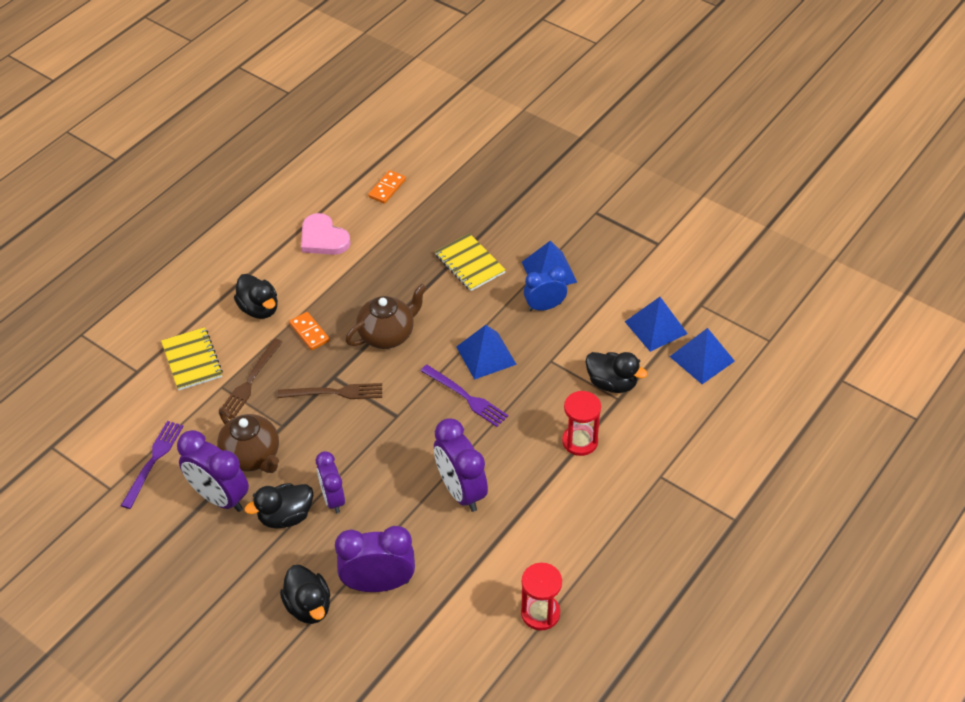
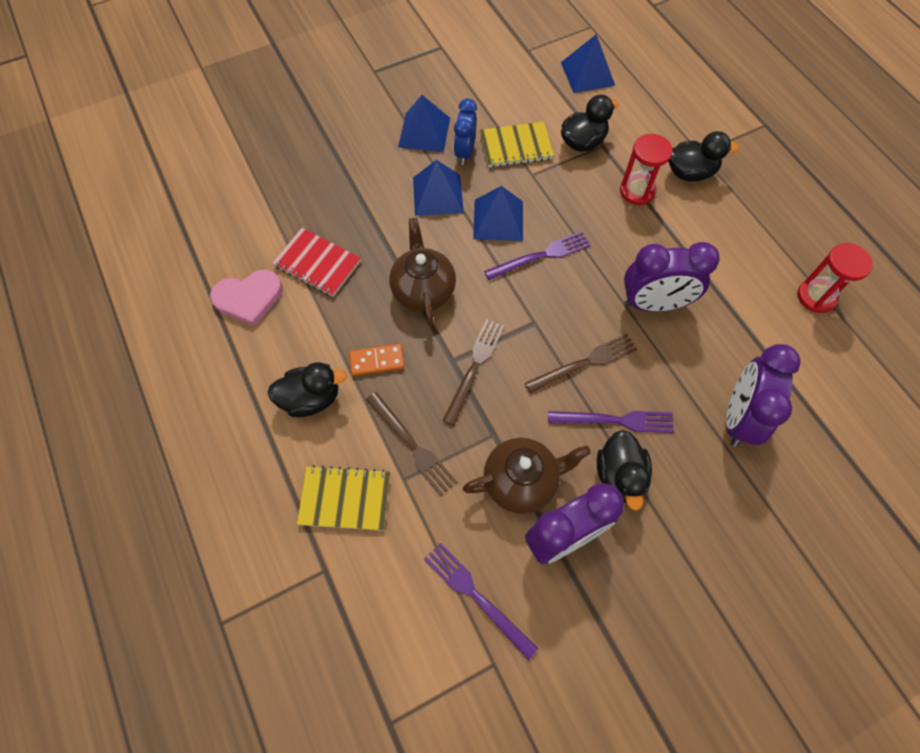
camera: 65 degrees left, 15 degrees up
(309, 606) = (744, 494): black duck -> black duck (689, 173)
(333, 499) = (615, 420): purple clock -> purple fork
(375, 262) = (317, 264): none -> red notebook
(376, 461) = (585, 363): none -> brown fork
(387, 188) = (219, 214): orange domino -> none
(470, 264) = (373, 187): yellow notebook -> yellow notebook (516, 146)
(656, 327) = (536, 88): blue pyramid -> blue pyramid (438, 195)

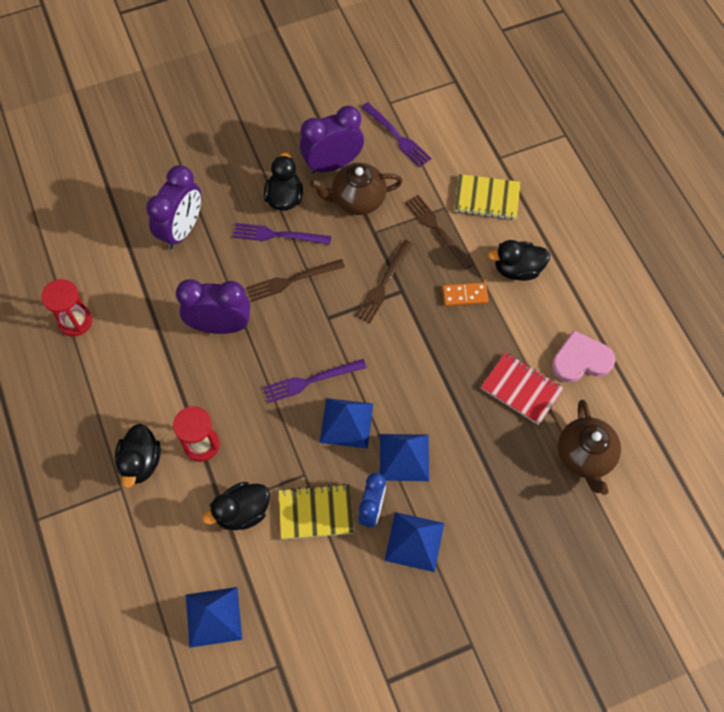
camera: 175 degrees left, 0 degrees up
(423, 290) = (423, 355): brown teapot -> brown teapot (585, 456)
(689, 173) = (141, 462): black duck -> black duck turned 90 degrees counterclockwise

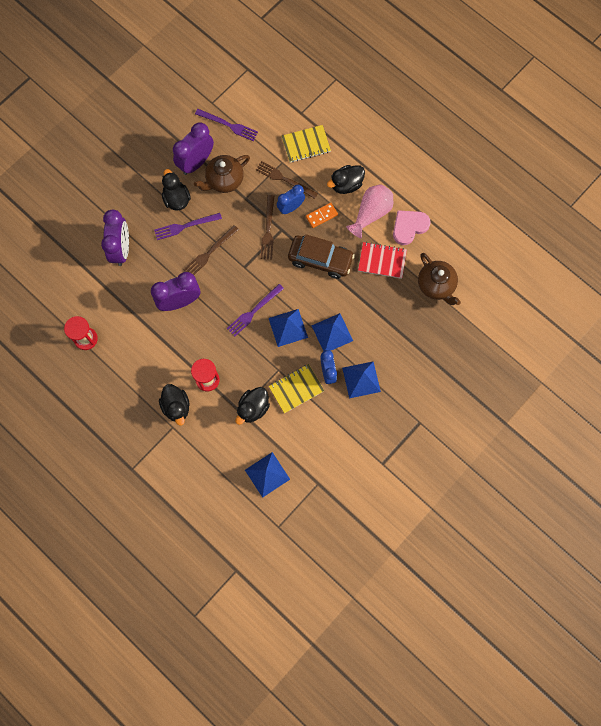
camera: 25 degrees left, 10 degrees up
(428, 268) = (291, 207): none -> blue clock
(435, 351) = (320, 259): none -> brown car
(534, 320) = (371, 214): none -> pink vase

